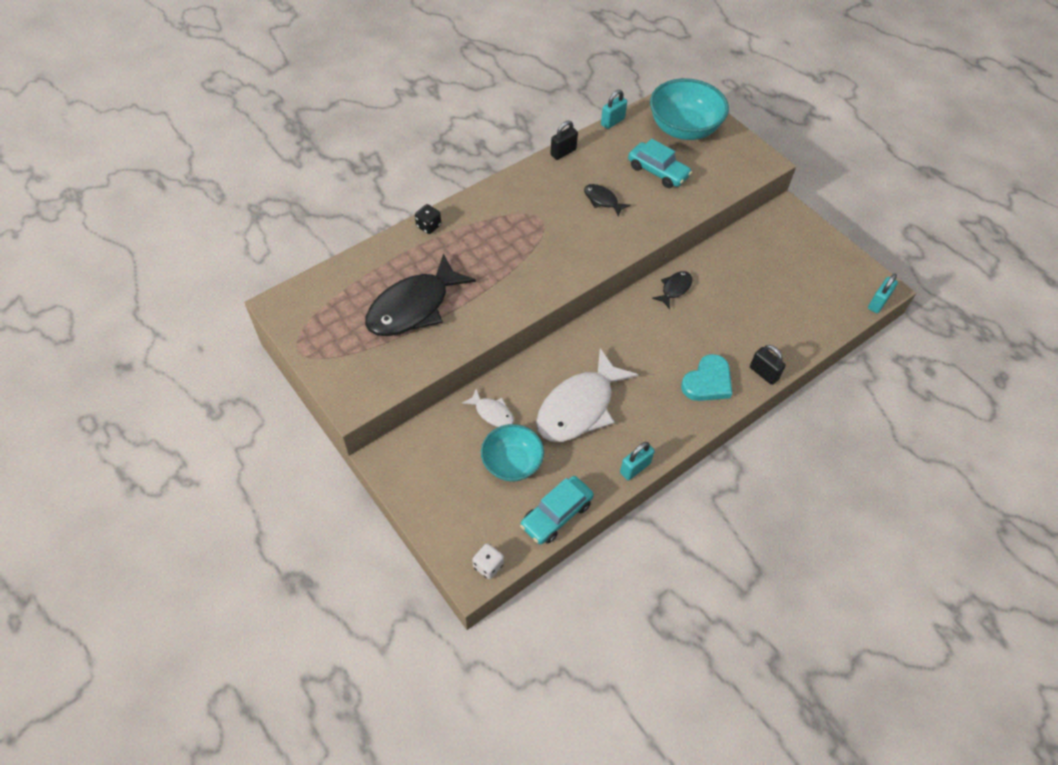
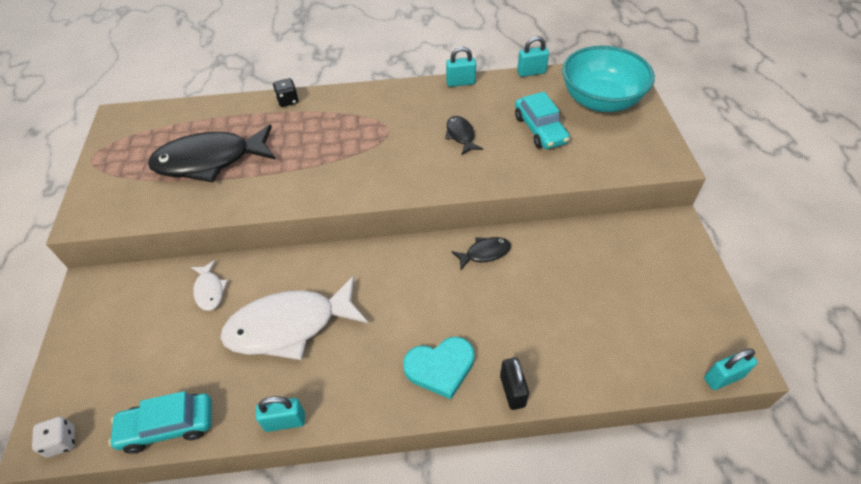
camera: 35 degrees right, 5 degrees down
(512, 463) = (180, 348): turquoise bowl -> none
(563, 152) = (460, 82): black padlock -> turquoise padlock

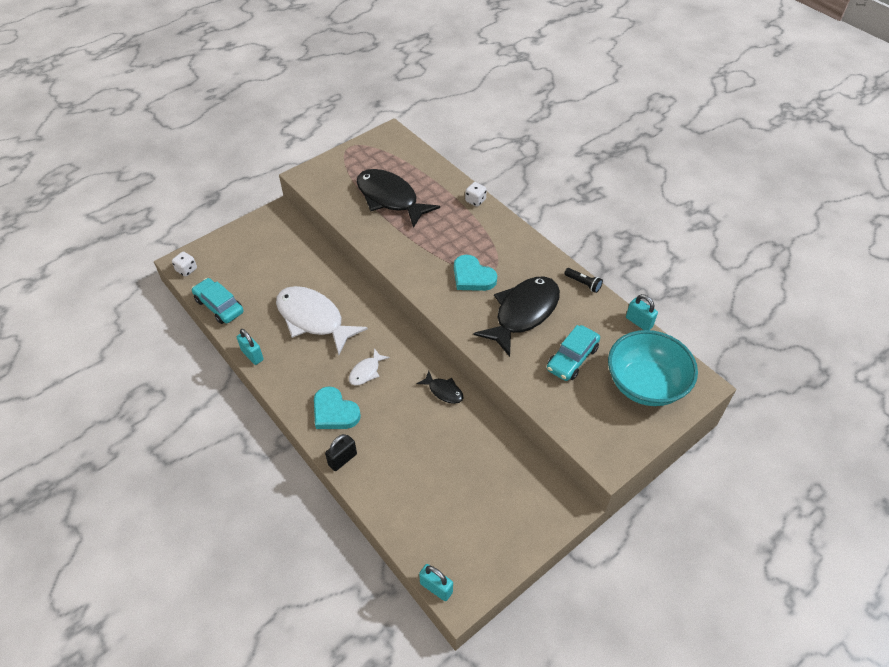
camera: 55 degrees right, 0 degrees up
(209, 290) = (312, 266): white fish -> white fish (366, 371)
(288, 101) = (475, 200): black dice -> white dice
(383, 148) = (472, 276): none -> turquoise heart
(460, 82) = (583, 284): turquoise padlock -> black flashlight
(461, 135) = (523, 313): black fish -> black fish, size x2.19

